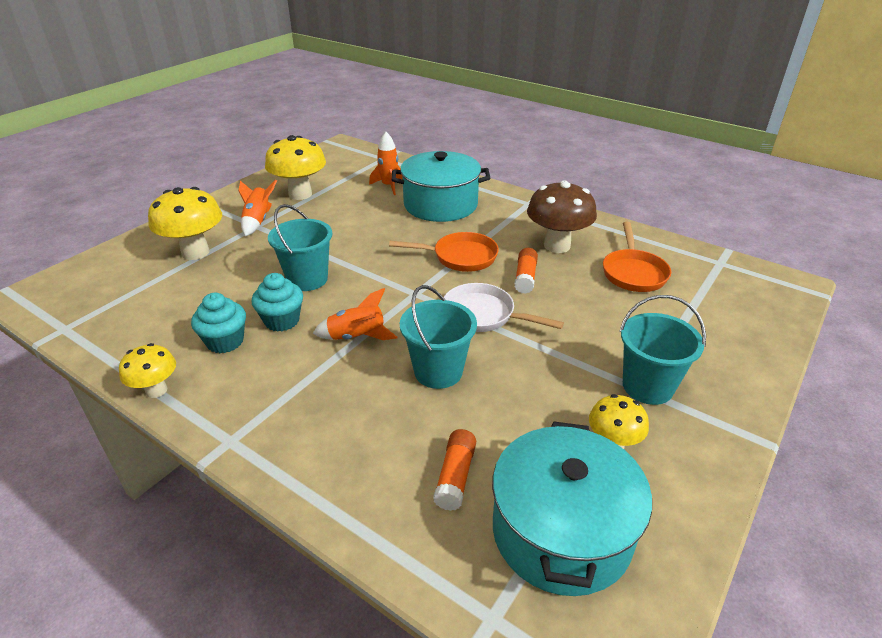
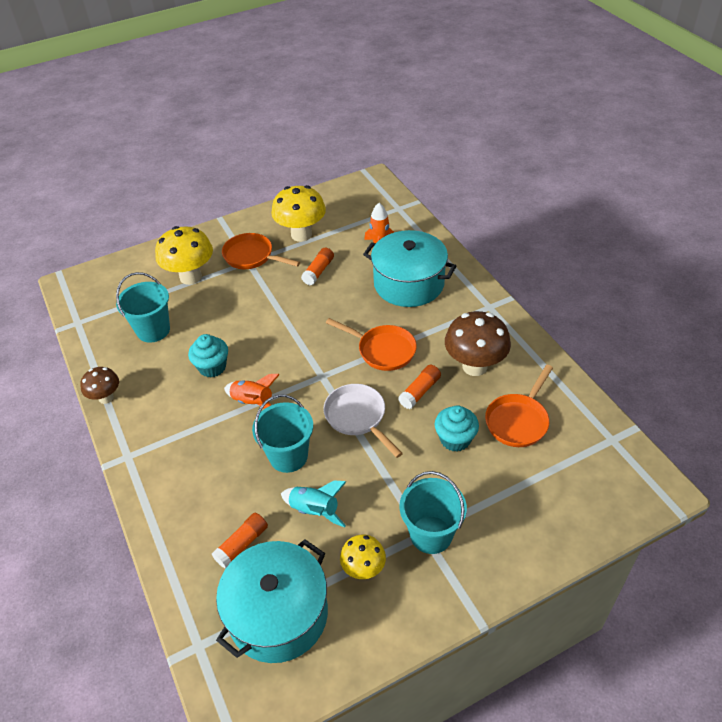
camera: 30 degrees right, 10 degrees up
(156, 390) = (106, 398): yellow mushroom -> brown mushroom
(225, 341) = (166, 372): turquoise cupcake -> turquoise cupcake (455, 439)
(258, 221) = (252, 256): orange rocket -> orange pan
(307, 279) = (252, 332): turquoise bucket -> turquoise bucket (153, 330)
(341, 216) = (318, 271): none -> orange glue stick
(511, 410) = (315, 510): none -> turquoise rocket

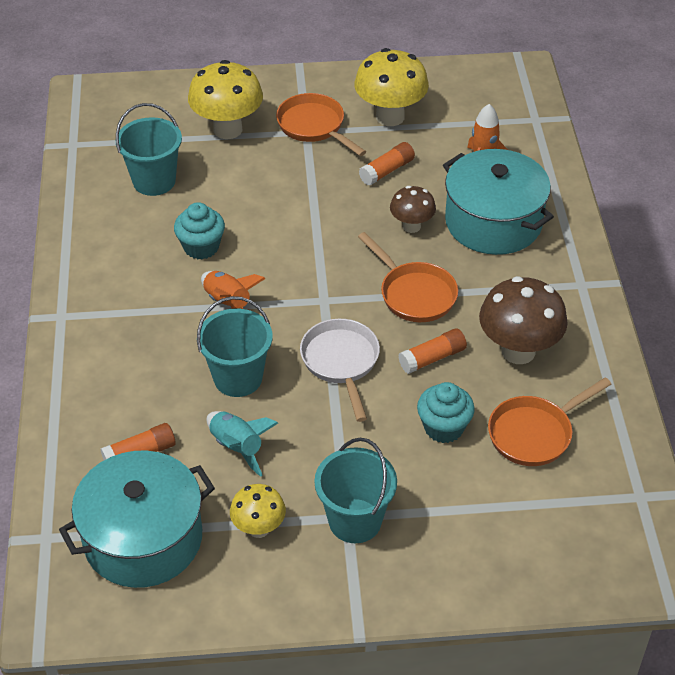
camera: 20 degrees right, 0 degrees up
(106, 398) = (66, 243): brown mushroom -> brown mushroom (411, 226)

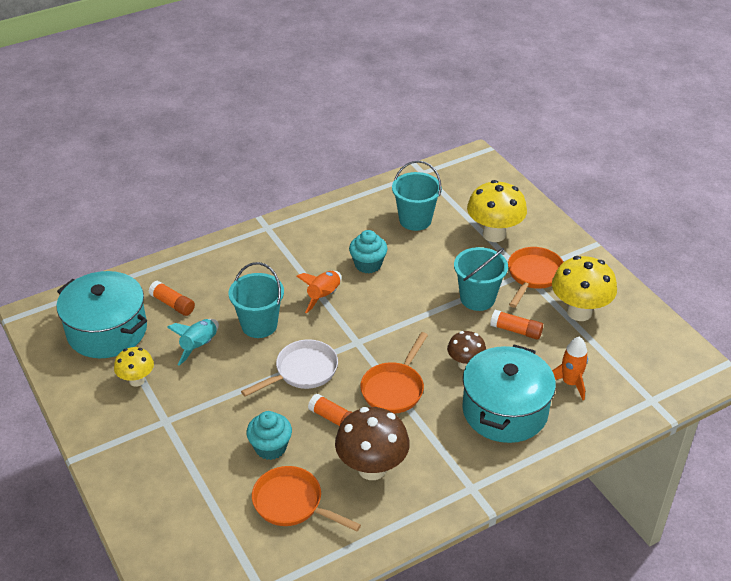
camera: 65 degrees right, 5 degrees down
(355, 521) = (163, 426): turquoise bucket -> turquoise bucket (477, 298)

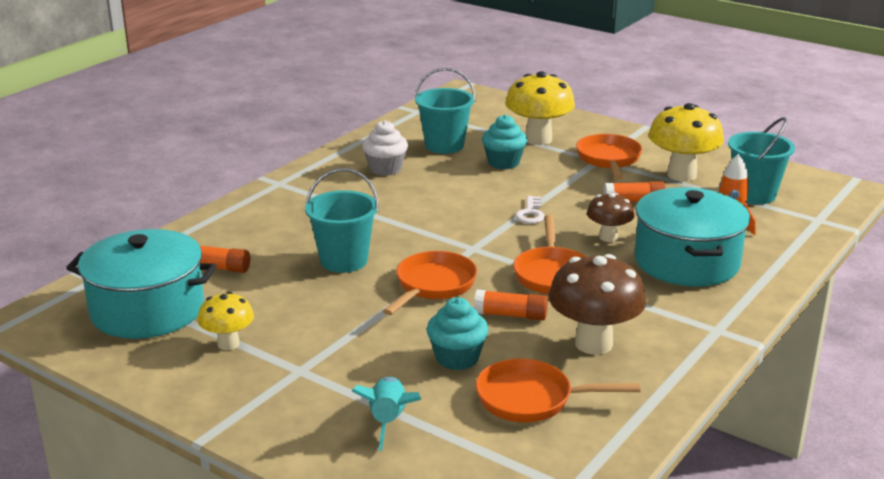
camera: 25 degrees left, 15 degrees down
(199, 346) = (284, 295): turquoise rocket -> turquoise rocket (388, 421)
(302, 371) = (433, 286): white pan -> orange pan
(324, 296) = (399, 221): orange rocket -> none
(352, 234) = (385, 169): none -> white cupcake
(368, 264) = (425, 187): turquoise cupcake -> turquoise cupcake (503, 162)
(425, 318) = (530, 213): none -> white key
(477, 298) = (570, 187): turquoise bucket -> turquoise bucket (754, 194)

